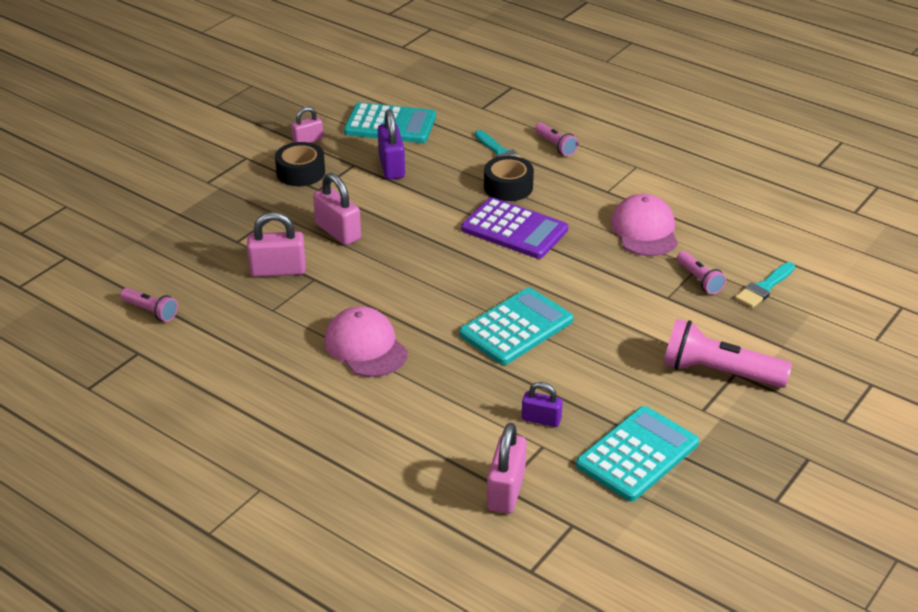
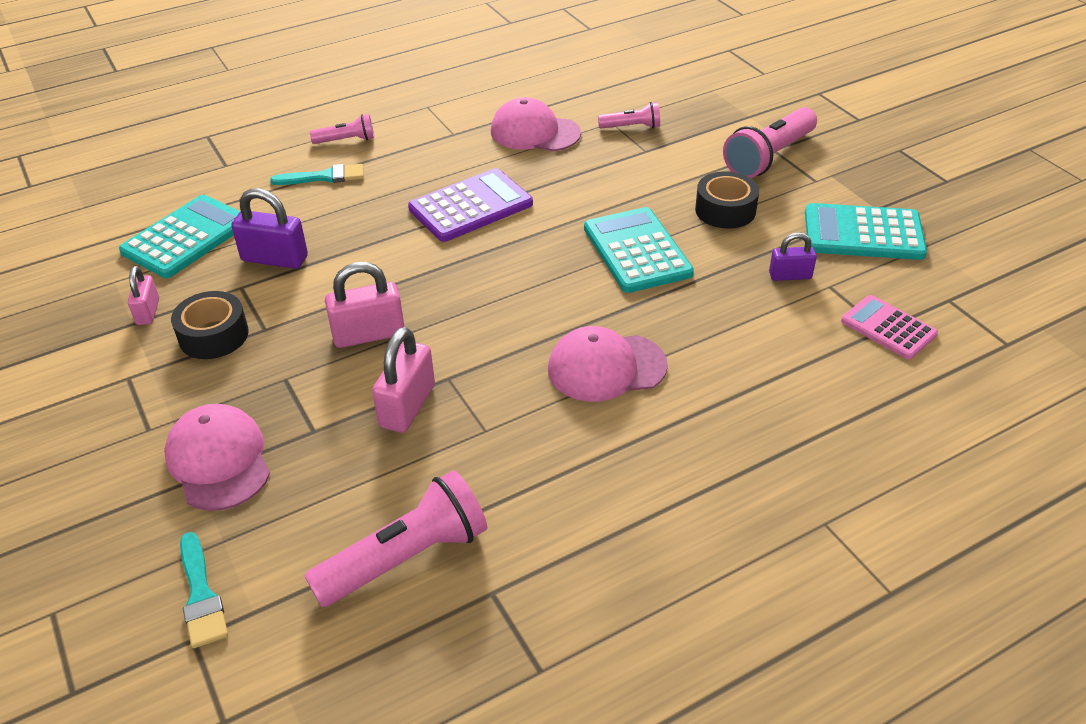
camera: 65 degrees left, 5 degrees up
(150, 311) = (406, 558): pink flashlight -> pink flashlight, size x1.86
(195, 216) = (219, 460): none -> pink cap
(506, 490) = (888, 328): pink padlock -> pink calculator
(508, 187) = (392, 189): black tape -> black tape (725, 210)
(541, 419) = (790, 275): purple padlock -> purple padlock turned 45 degrees clockwise
(637, 454) = (863, 233): turquoise calculator -> turquoise calculator turned 60 degrees counterclockwise
(764, 287) = (664, 99): turquoise brush -> turquoise brush (201, 595)

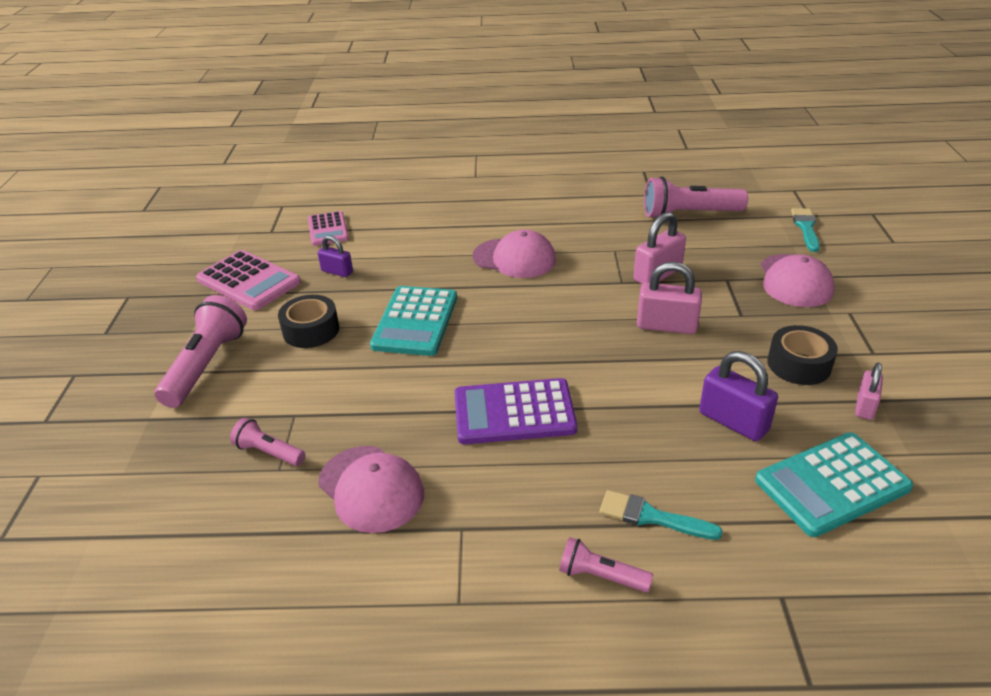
camera: 150 degrees left, 5 degrees down
(769, 157) = (207, 365): pink flashlight -> pink flashlight turned 60 degrees counterclockwise
(863, 233) = (249, 281): turquoise calculator -> pink calculator

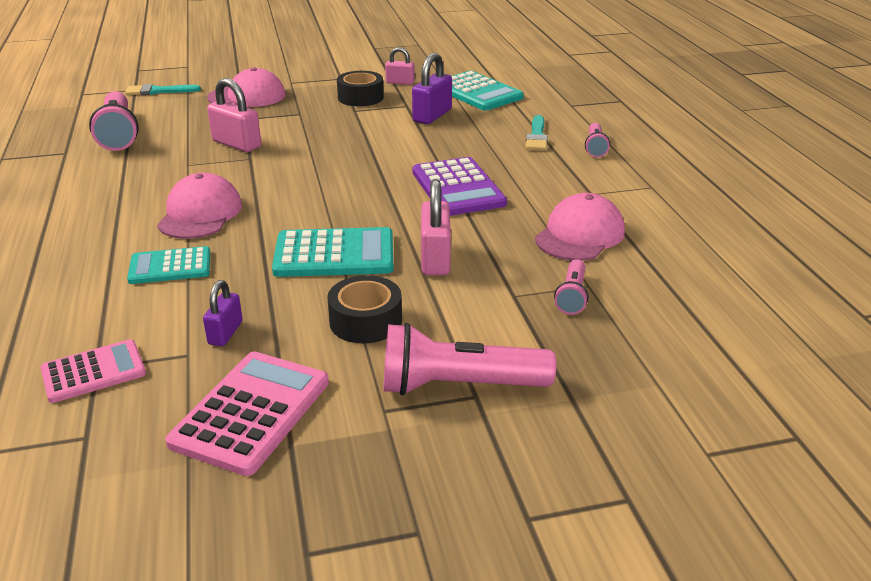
camera: 105 degrees left, 5 degrees down
(436, 248) = (170, 266): none -> turquoise calculator
(666, 326) = (320, 138): pink padlock -> pink padlock (435, 259)

